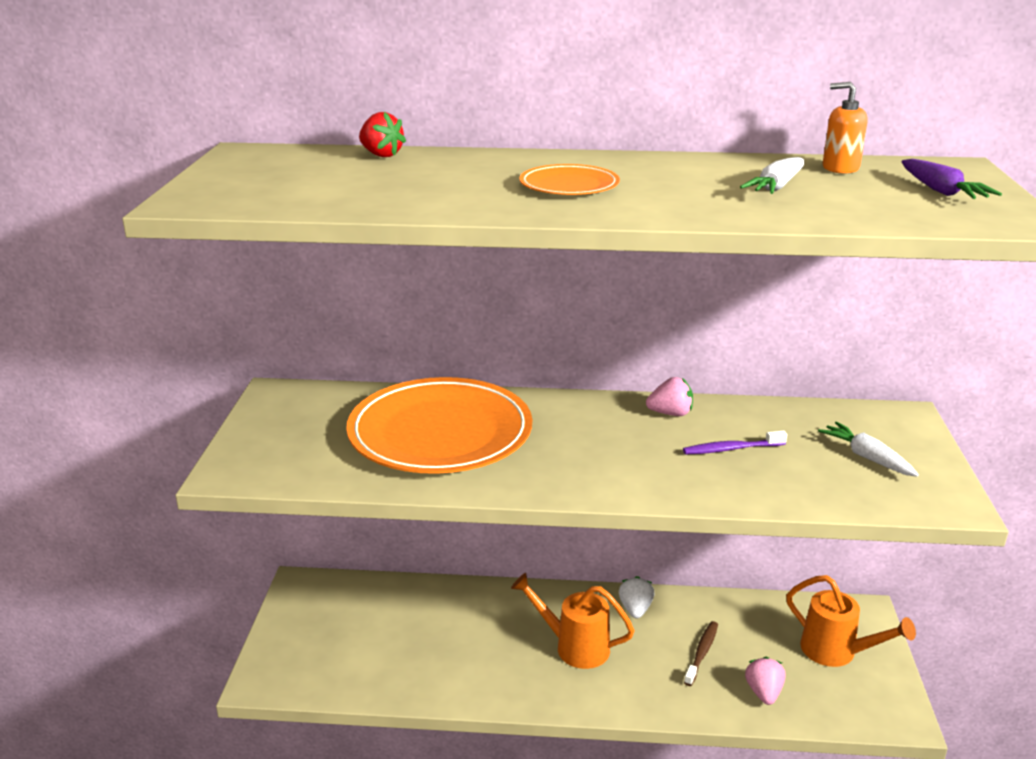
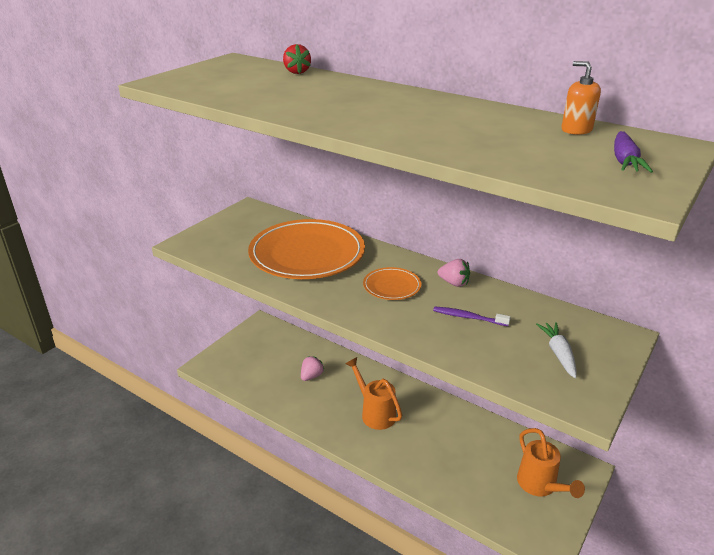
camera: 30 degrees right, 5 degrees up
(569, 185) = (366, 108): orange plate -> orange plate (392, 286)
(635, 609) = (429, 406): white strawberry -> none
(701, 653) = (448, 448): brown toothbrush -> none
(763, 692) = (467, 489): pink strawberry -> pink strawberry (311, 376)
(776, 187) = (500, 134): white carrot -> none

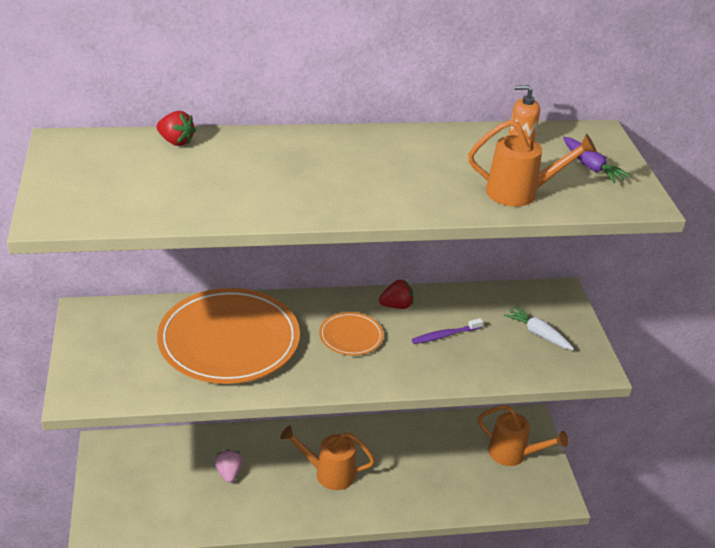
camera: 45 degrees left, 5 degrees up
(454, 283) = (396, 306): pink strawberry -> red strawberry
(510, 155) = (519, 193): none -> orange watering can

